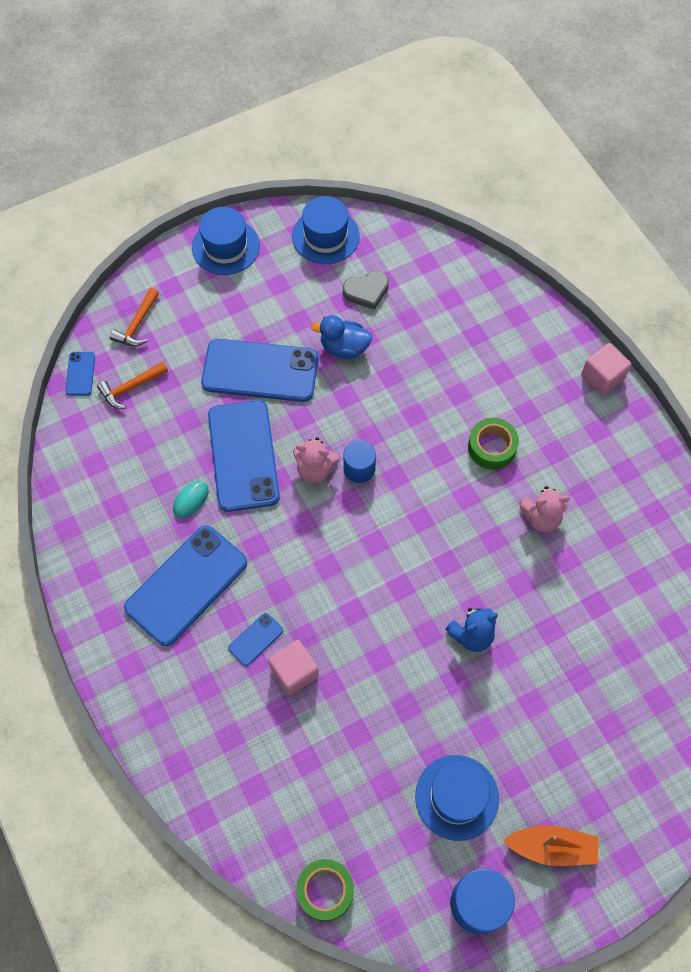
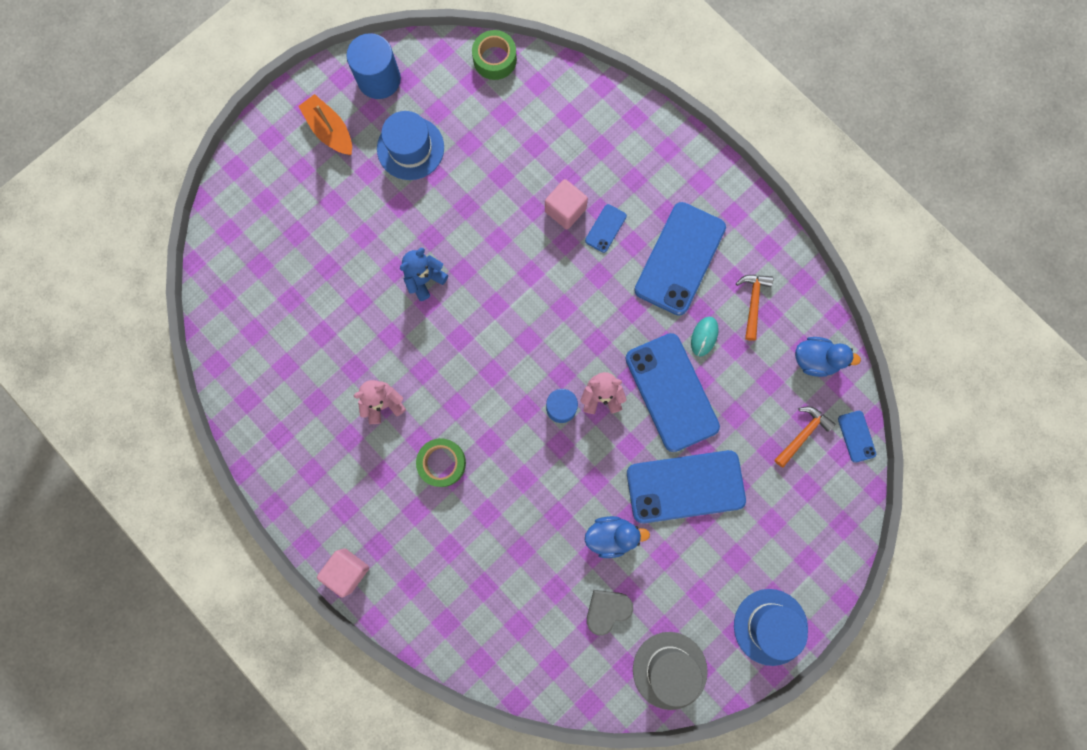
camera: 165 degrees right, 15 degrees up
(88, 450) = (815, 360): none -> blue duck
(137, 324) = (824, 506): orange hammer -> orange hammer (753, 302)
(325, 236) = (669, 670): blue hat -> grey hat
(552, 847) = (330, 131): orange boat -> orange boat turned 60 degrees clockwise

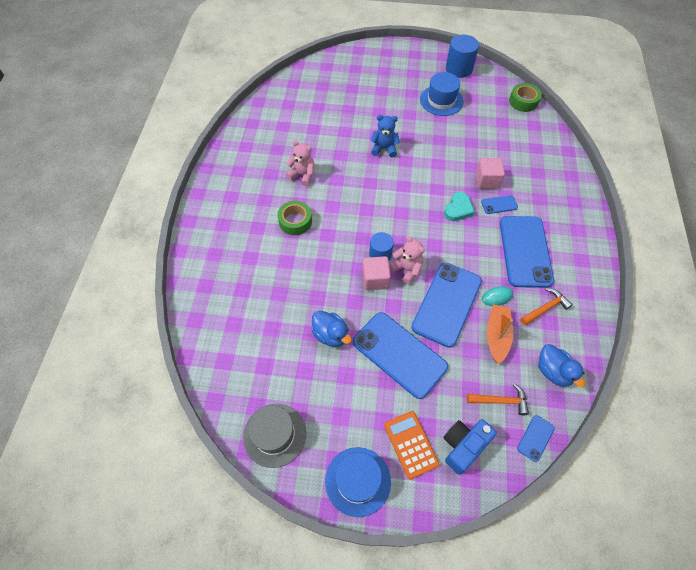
camera: 50 degrees right, 20 degrees down
(330, 131) = (414, 68): orange boat -> orange boat (497, 336)
(347, 570) = (198, 220): pink cube -> pink cube (375, 279)
(575, 276) = (458, 209): none -> turquoise heart
(607, 610) = (283, 366): grey heart -> none
(679, 259) = (525, 251): blue phone -> blue phone turned 75 degrees counterclockwise
(776, 551) = (410, 444): none -> orange calculator
(814, 506) = (463, 446): none -> blue camera

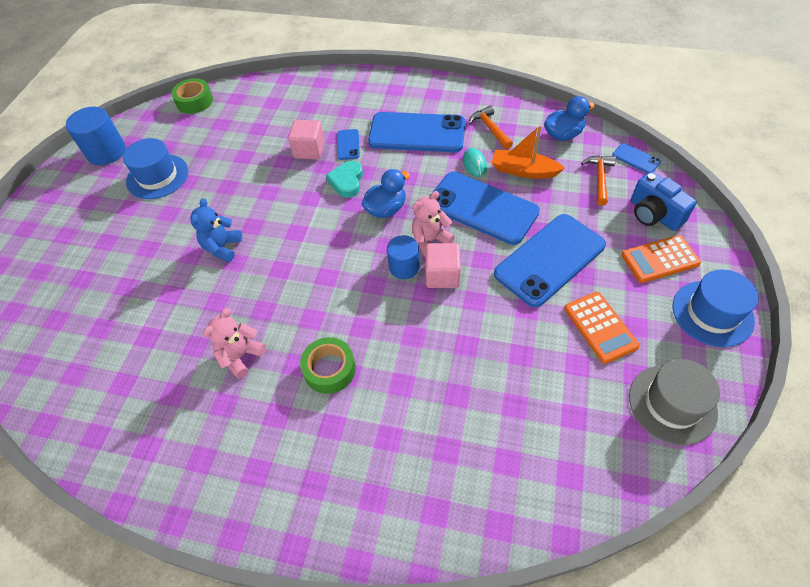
camera: 80 degrees left, 5 degrees down
(331, 335) = (524, 331): blue duck -> blue duck (386, 209)
(337, 389) = (600, 327): none -> orange calculator
(458, 209) = (347, 181): turquoise heart -> turquoise heart turned 120 degrees counterclockwise

